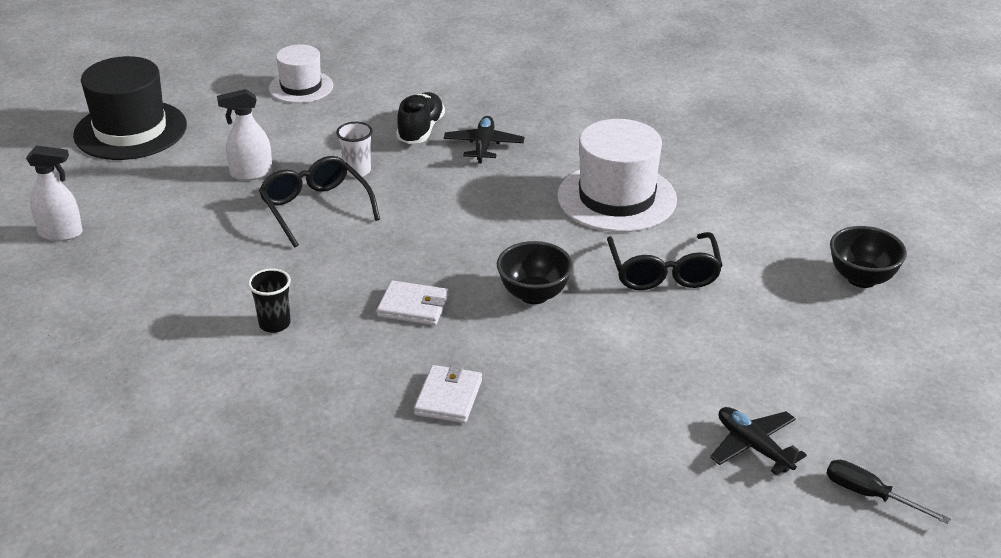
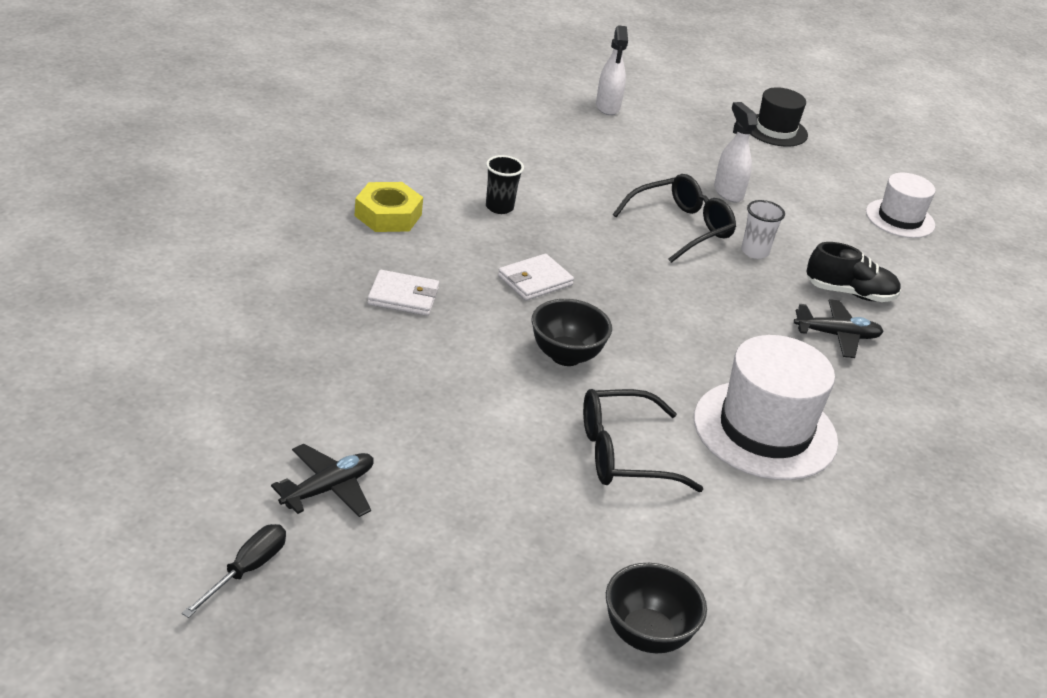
camera: 80 degrees right, 0 degrees up
(130, 130) = (776, 130): black hat -> black hat, size x0.61
(289, 408) = (388, 215): none -> yellow nut
(413, 306) = (535, 280): white wallet -> white wallet turned 45 degrees clockwise

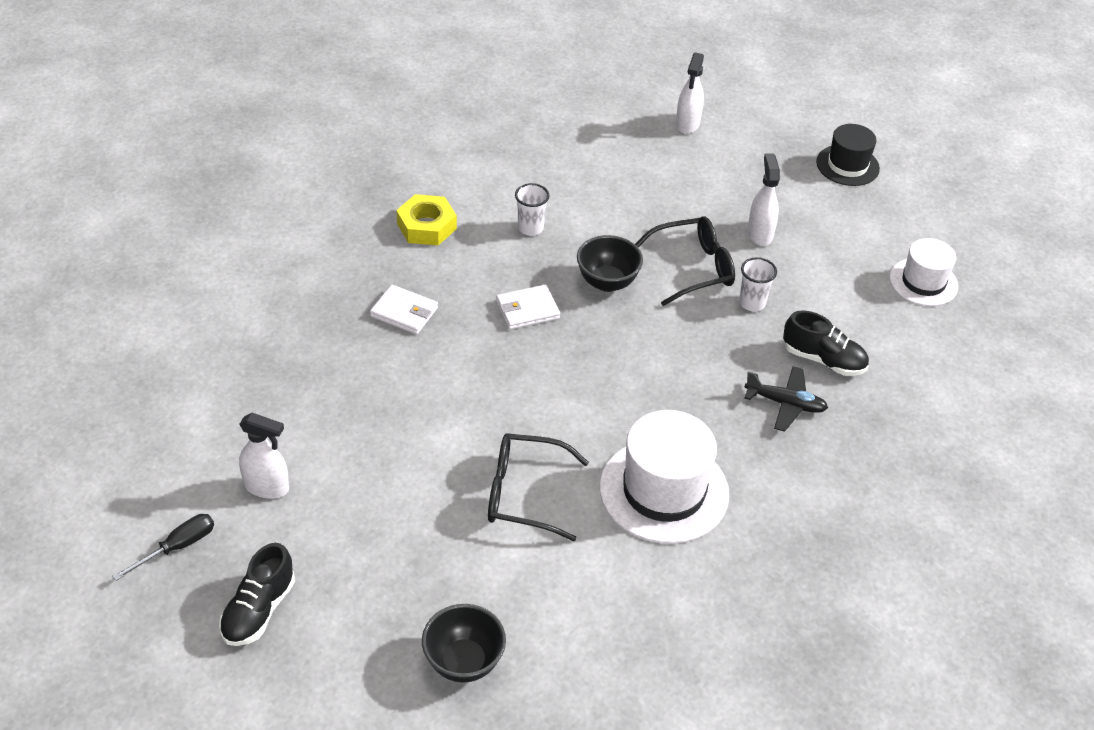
camera: 20 degrees right, 10 degrees up
(328, 489) = (267, 487): black plane -> white spray bottle
(380, 623) = (259, 610): none -> black shoe
(499, 207) = (530, 228): black cup -> white cup
(566, 356) = (519, 390): black bowl -> black bowl (607, 282)

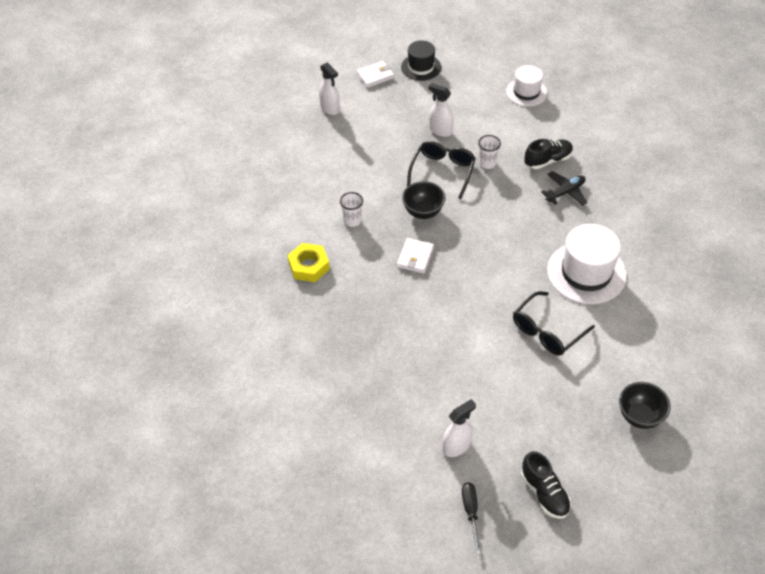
camera: 50 degrees left, 5 degrees up
(404, 312) = (371, 313): white wallet -> white wallet (375, 76)

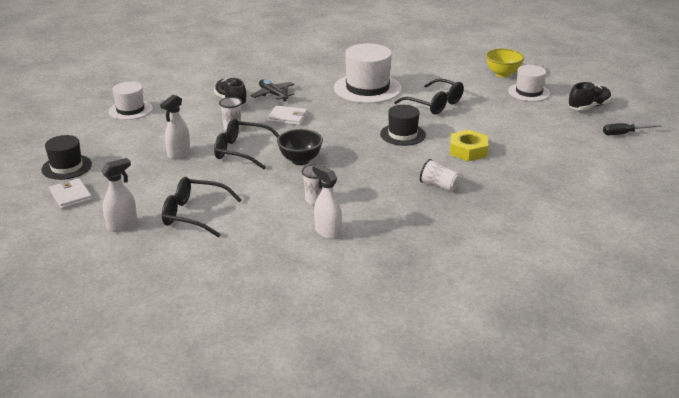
camera: 95 degrees left, 20 degrees down
(309, 266) = (385, 224): yellow nut -> yellow nut (468, 151)
(339, 147) = (195, 214): none -> black glasses
(368, 312) = (438, 185): none -> white cup
(415, 257) = (362, 163): white wallet -> white wallet (287, 117)
(457, 446) = (567, 140): white spray bottle -> white spray bottle (327, 232)
(473, 294) = (402, 134): none -> black hat
(585, 435) = (529, 92): none -> white hat
(639, 416) = (502, 74): black bowl -> yellow bowl

